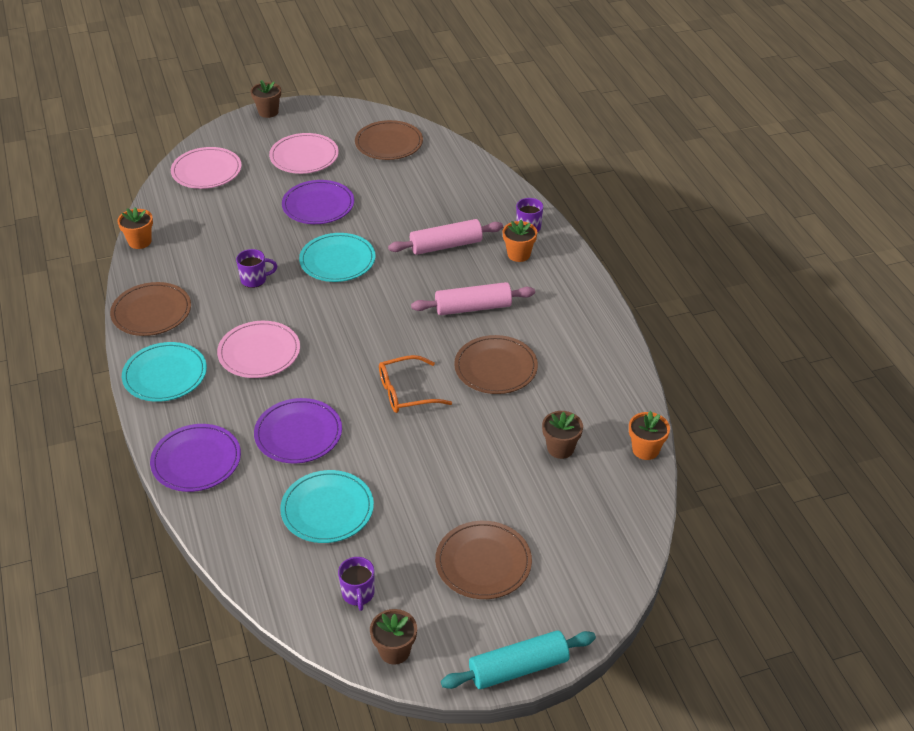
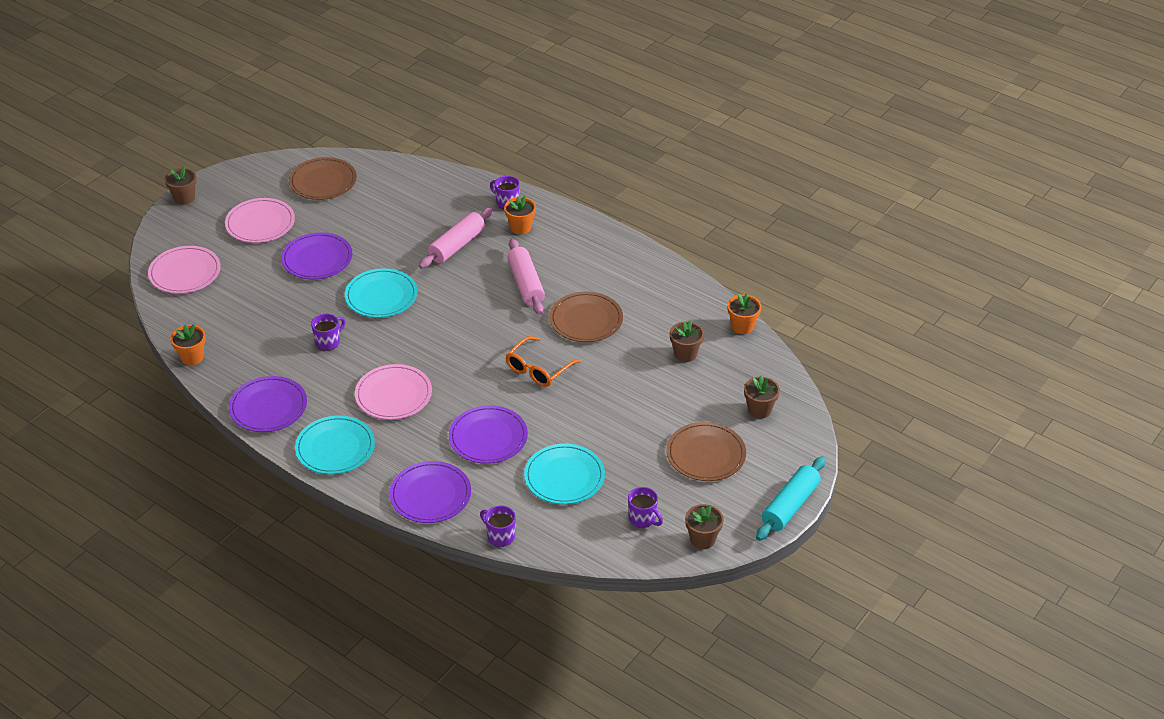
camera: 35 degrees left, 0 degrees up
(151, 312) = (268, 407): brown plate -> purple plate
(214, 534) = (500, 536): none -> purple mug
(473, 308) = (526, 284): pink rolling pin -> pink rolling pin turned 60 degrees counterclockwise
(582, 545) = (759, 410): none -> brown flower pot

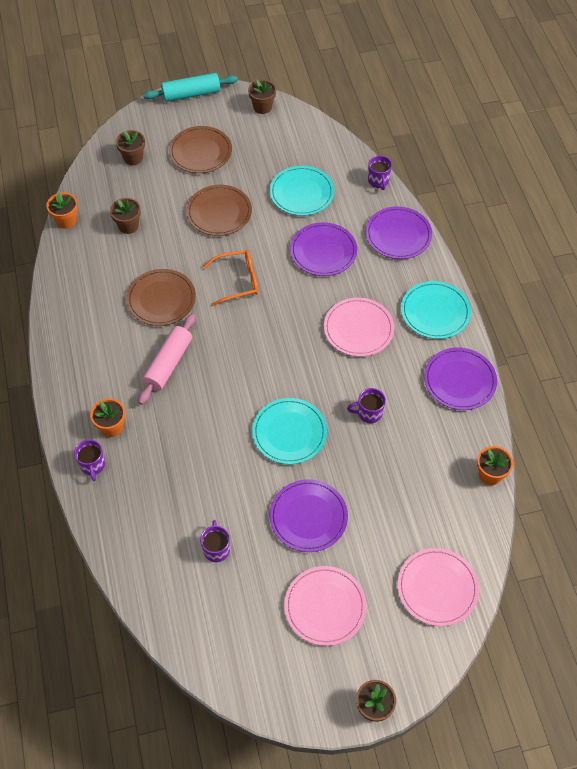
camera: 140 degrees left, 15 degrees up
(323, 181) = (223, 625): brown plate -> brown plate (219, 212)
(457, 245) = (180, 444): pink rolling pin -> none
(643, 518) = (283, 139): purple mug -> purple mug (216, 549)

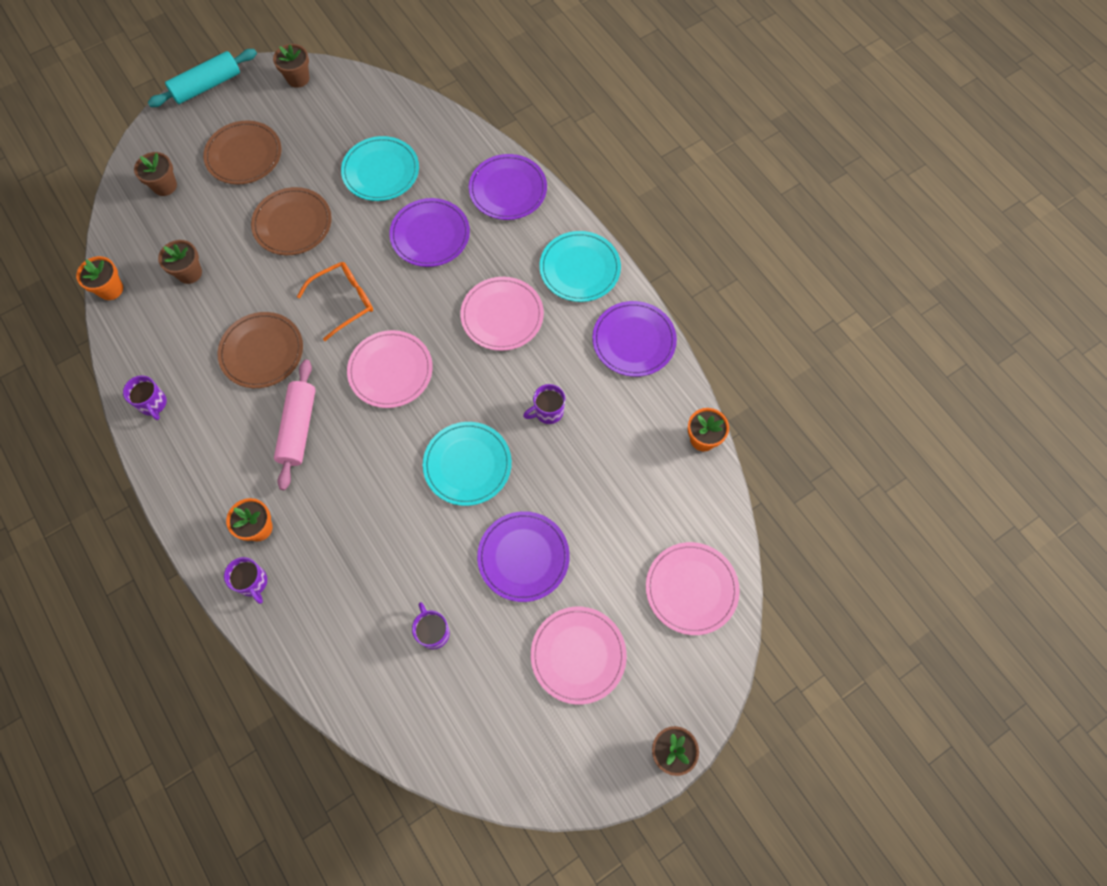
camera: 20 degrees left, 10 degrees up
(255, 343) = (390, 370): none -> pink plate
(378, 181) = (463, 131): purple mug -> purple mug (153, 404)

